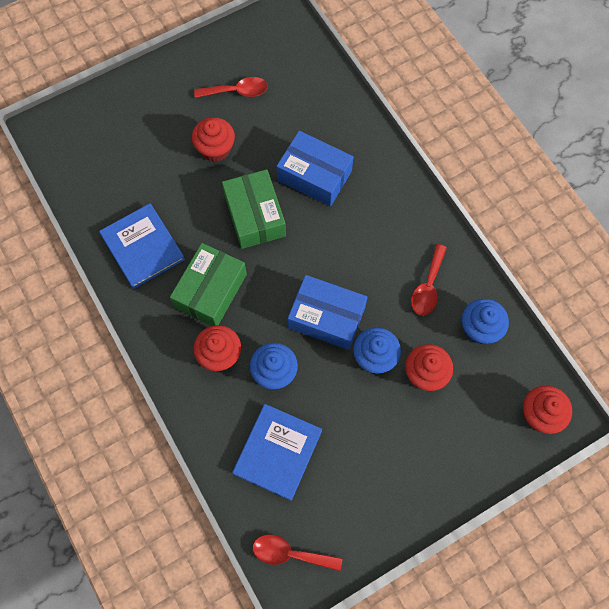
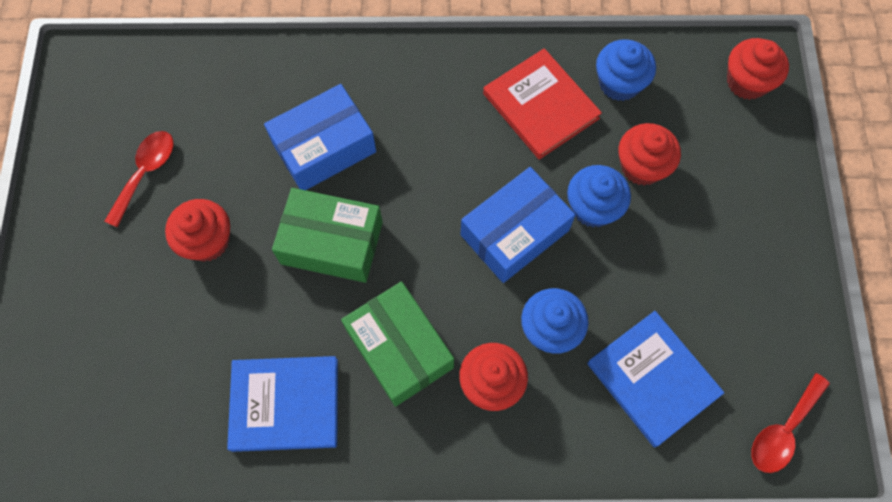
camera: 60 degrees left, 0 degrees up
(428, 287) = (540, 106): red spoon -> red book

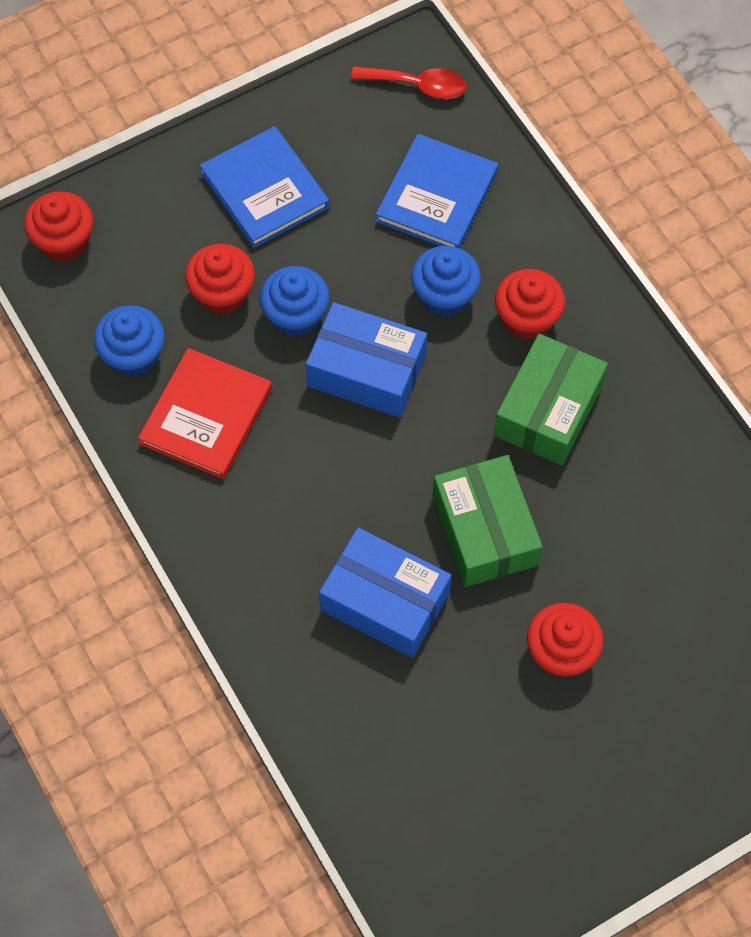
camera: 120 degrees left, 5 degrees down
(146, 173) = (530, 769): red spoon -> none
(285, 404) = (665, 478): blue book -> blue book (265, 190)

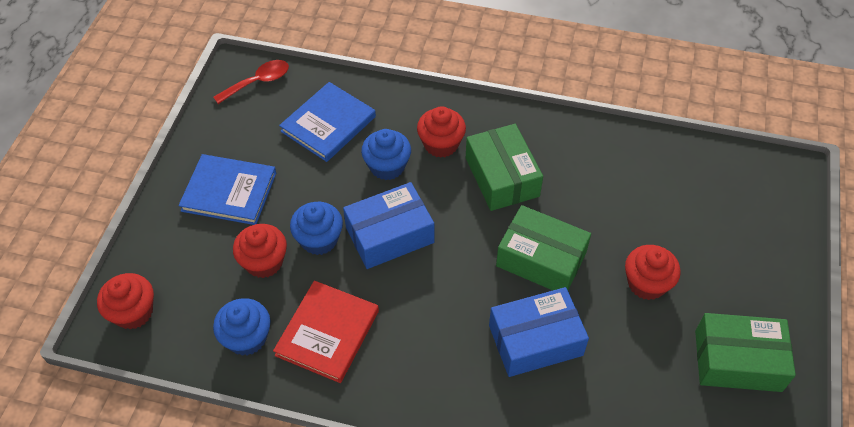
camera: 45 degrees left, 10 degrees down
(206, 416) = (327, 333): red book -> red book turned 45 degrees clockwise
(437, 196) = (328, 124): blue book -> blue book turned 60 degrees clockwise
(556, 807) = (737, 360): none -> green box

